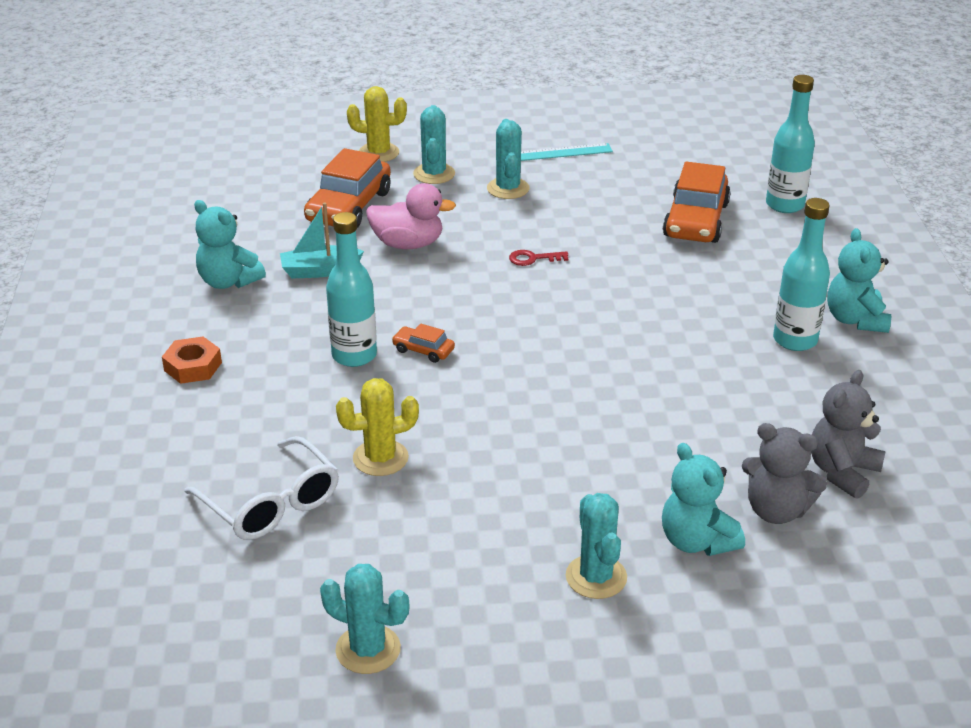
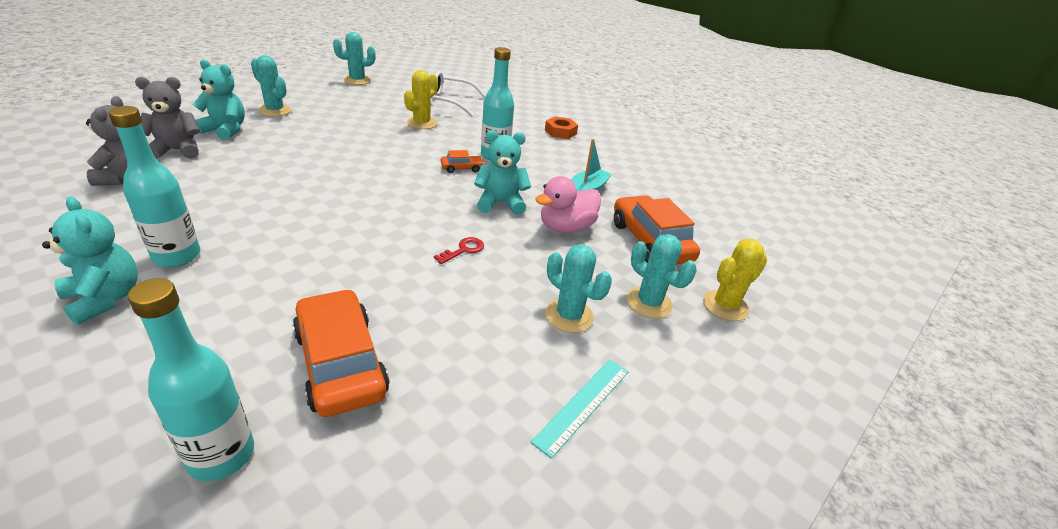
camera: 135 degrees right, 0 degrees up
(228, 281) = (619, 169): turquoise teddy bear -> turquoise teddy bear (500, 203)

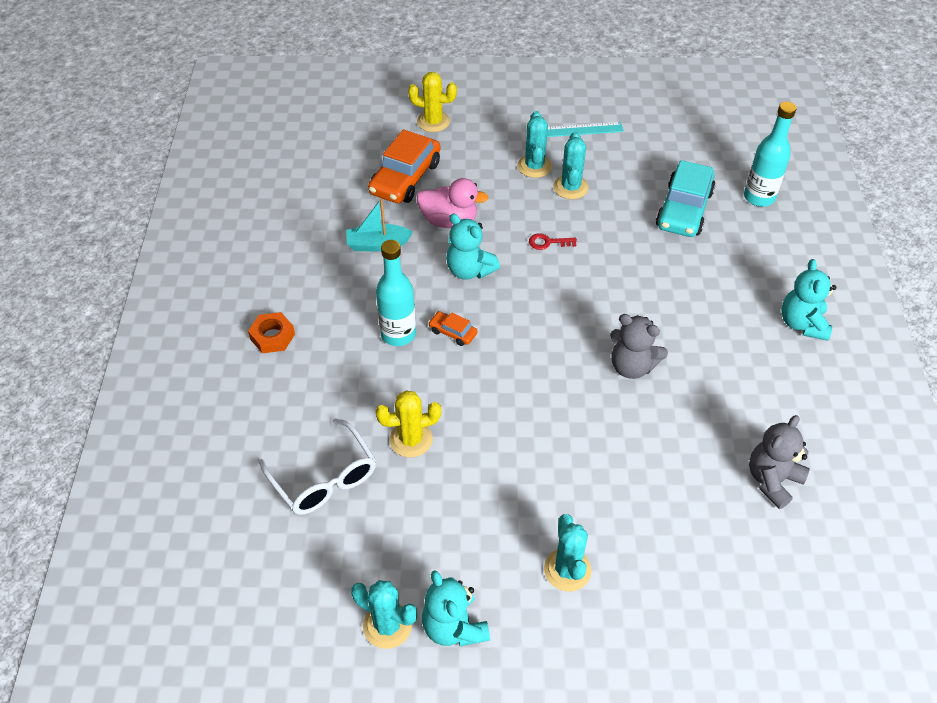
camera: 130 degrees left, 15 degrees up
(177, 150) = (715, 515): grey teddy bear -> grey teddy bear (632, 366)
(177, 256) = (750, 342): turquoise bottle -> none
(225, 130) = (649, 540): turquoise teddy bear -> turquoise teddy bear (454, 627)
(340, 363) = (684, 209): orange car -> turquoise car
(649, 303) = (476, 147): turquoise cactus -> turquoise cactus (570, 187)

